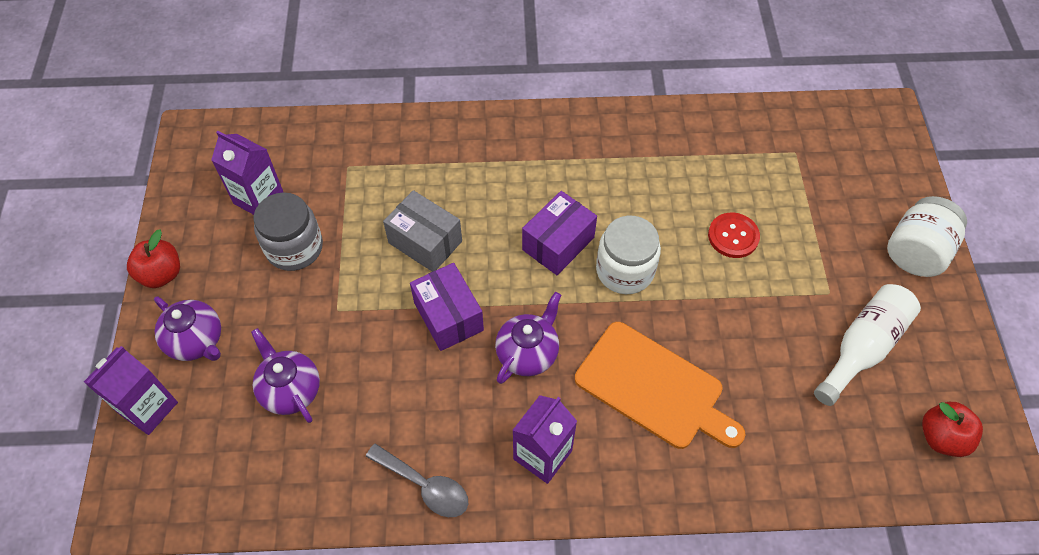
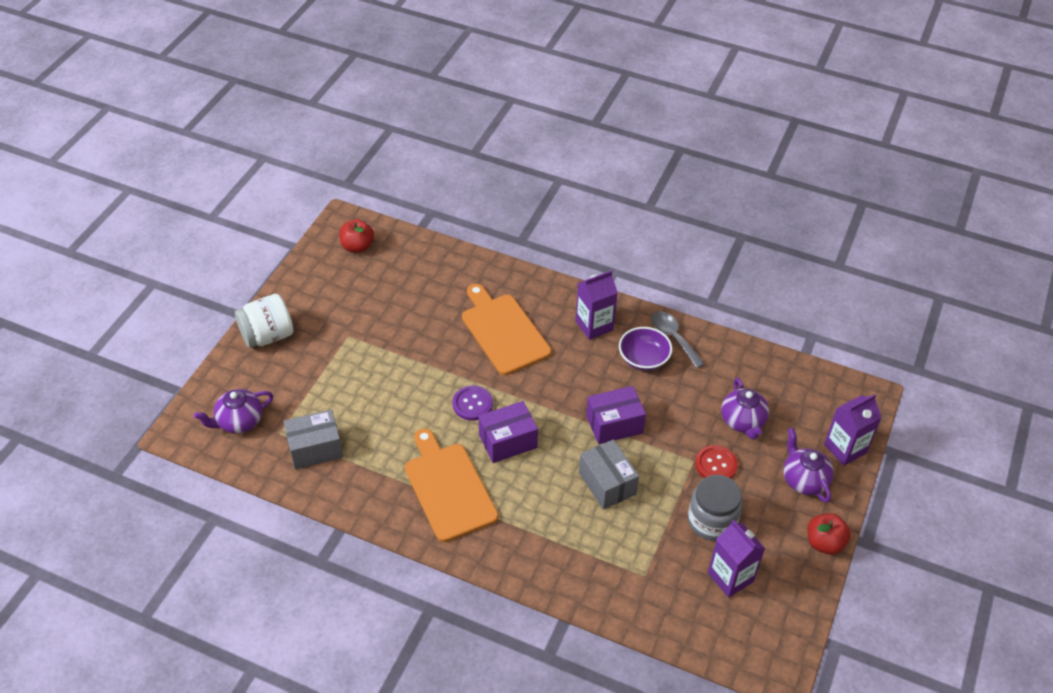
camera: 155 degrees left, 10 degrees down
(448, 316) = (614, 424): purple box -> purple box turned 75 degrees clockwise
(452, 430) = (643, 358): none -> purple bowl
(528, 353) = (571, 381): purple teapot -> purple teapot (239, 422)
(587, 169) = (448, 488): none -> orange cutting board
(625, 270) = (472, 404): white jar -> purple button
(733, 236) = (379, 395): red button -> red button (716, 464)
(747, 152) = (315, 448): none -> grey box
(862, 347) = (358, 301): white bottle -> none

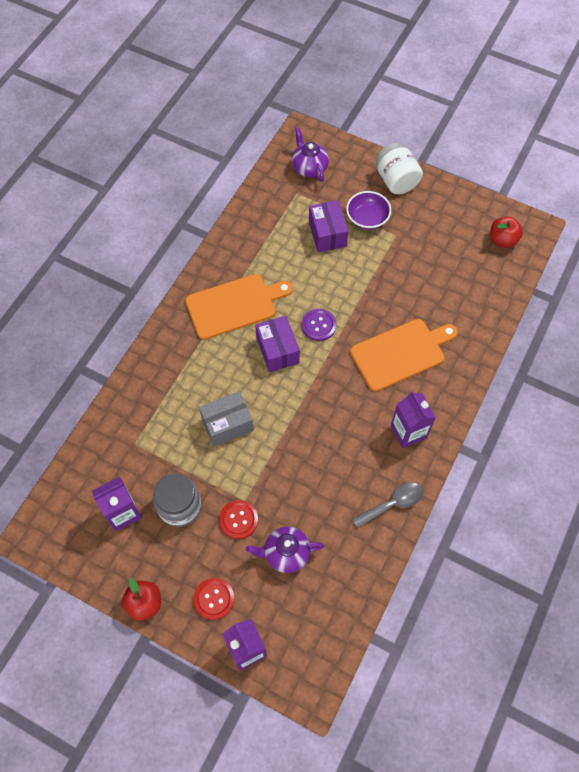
camera: 95 degrees right, 15 degrees up
(315, 448) = (280, 216): grey box -> none
(614, 424) = (290, 437): purple box -> purple box (327, 234)
(643, 358) = (366, 472): purple bowl -> purple bowl (367, 218)
(804, 480) = (214, 599): purple teapot -> red button

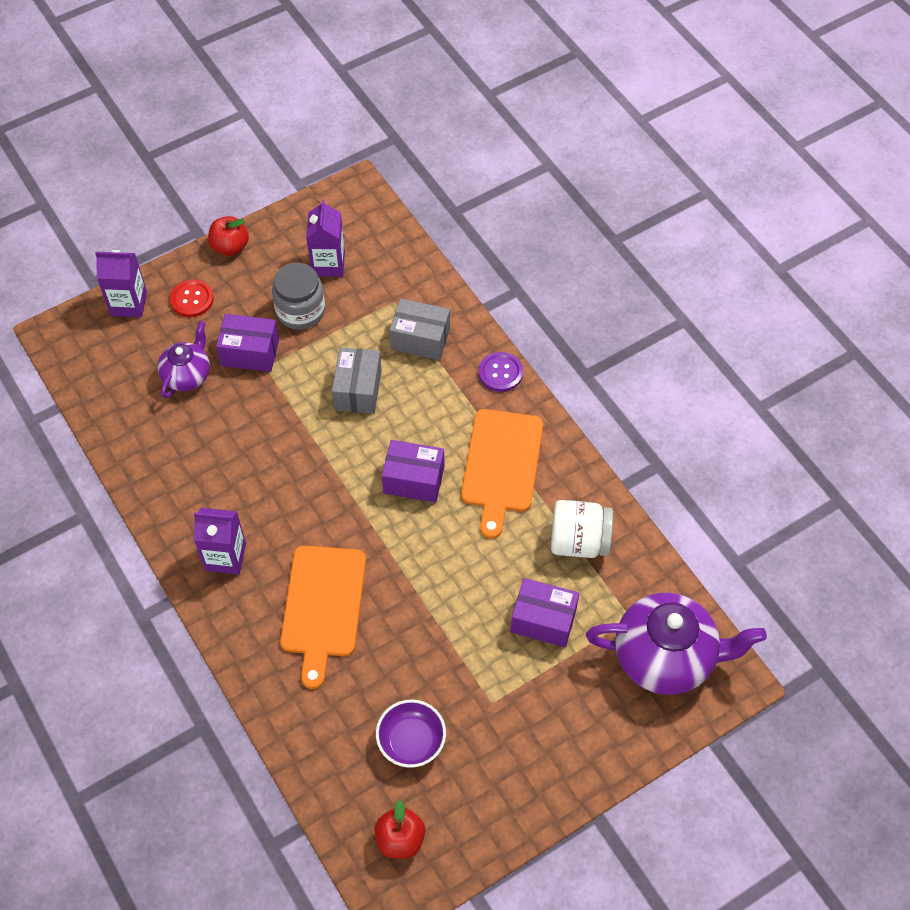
camera: 120 degrees right, 5 degrees down
(159, 407) = (420, 339): none -> grey box
(238, 520) = (250, 352): red button -> purple box
(309, 168) = (666, 657): purple teapot -> purple teapot, size x1.78
(318, 325) = (418, 539): purple button -> purple button (500, 373)
(367, 218) = (539, 683): purple bowl -> purple bowl (411, 740)
(393, 503) = (162, 495): grey spoon -> none
(396, 180) = (581, 759): white jar -> white jar (579, 541)

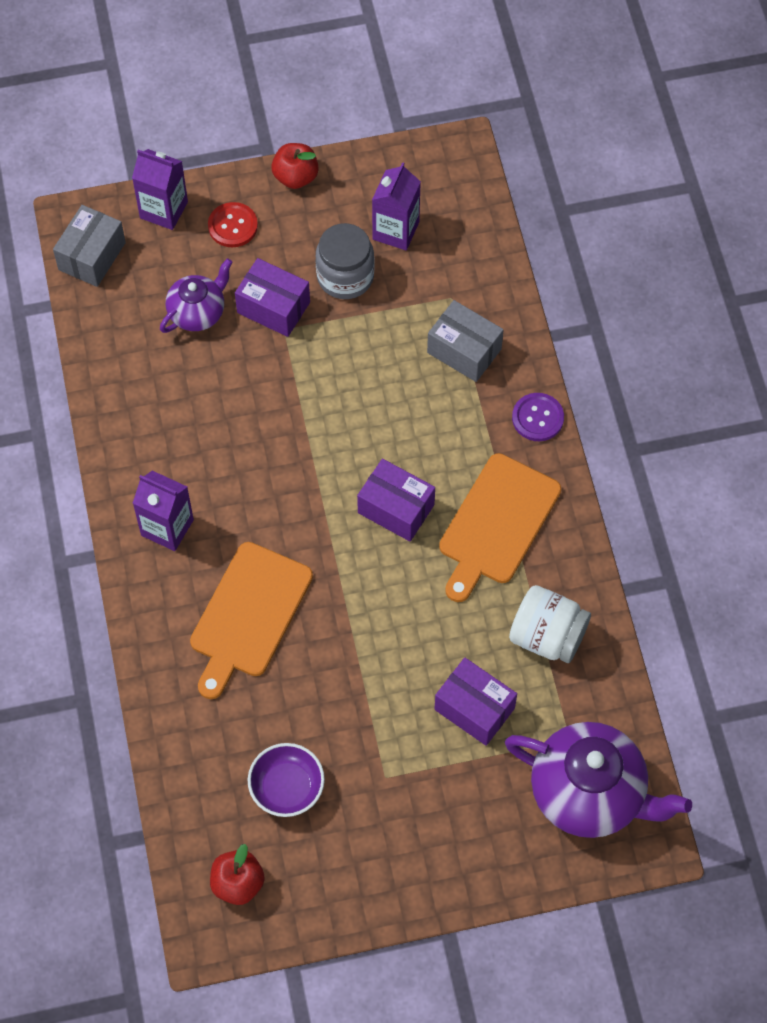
camera: 20 degrees right, 5 degrees up
(358, 390) = (374, 387): grey box -> grey box (92, 256)

